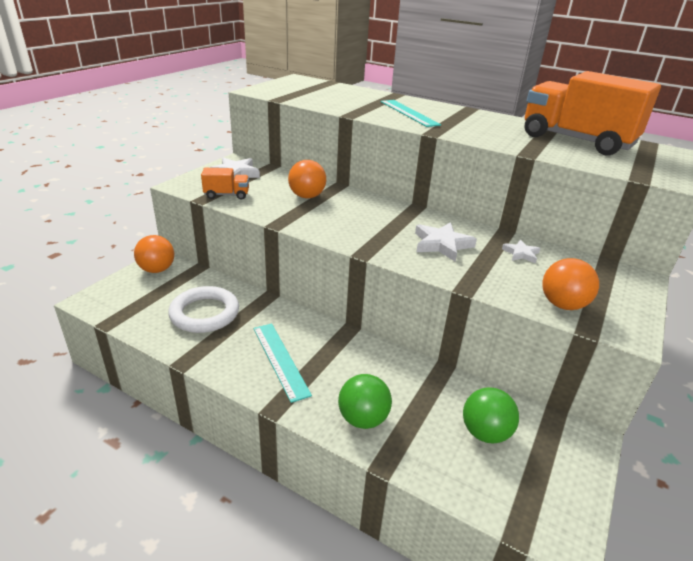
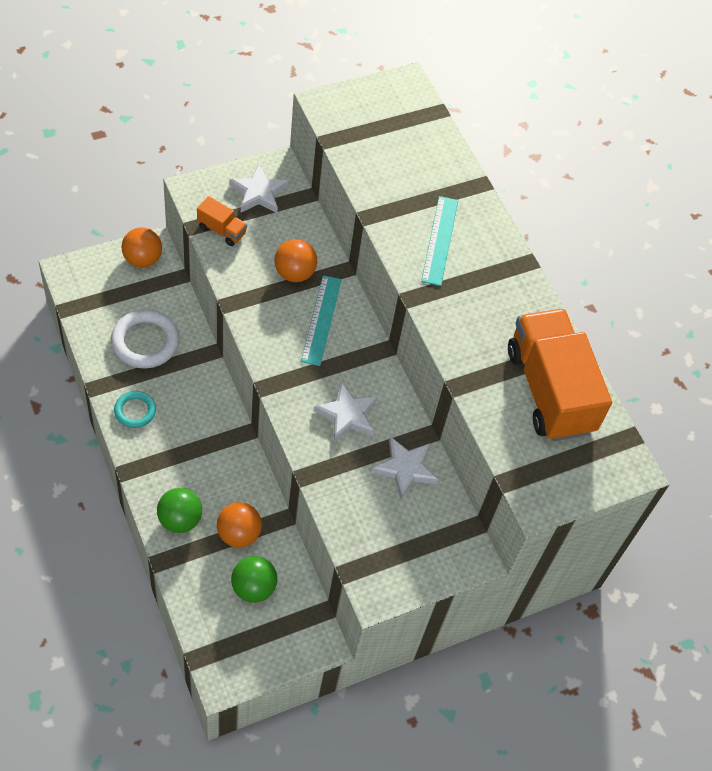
camera: 30 degrees right, 25 degrees up
(239, 361) = (135, 411): none -> turquoise ring
(280, 360) = (166, 429): turquoise ruler -> turquoise ruler (321, 320)
(521, 254) = (405, 468): white star -> white star, size x1.71
(562, 305) = (362, 539): orange ball -> orange ball (239, 534)

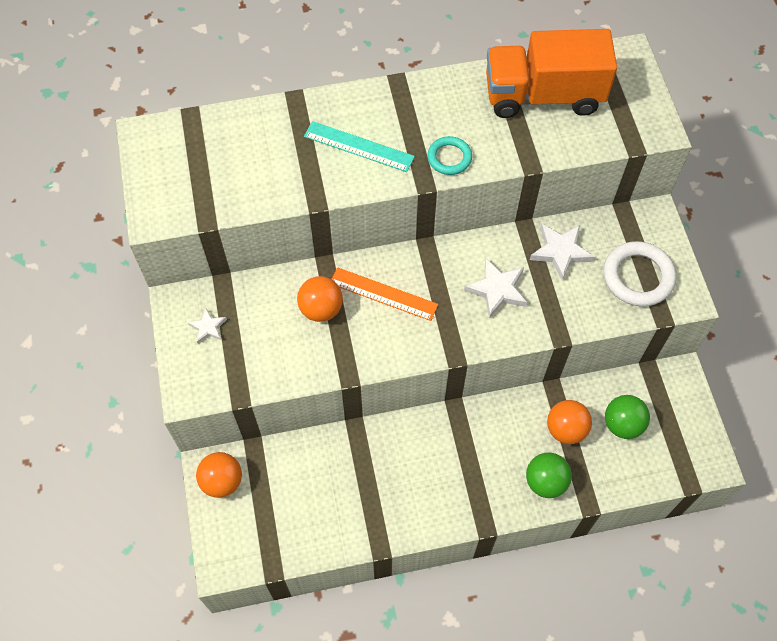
camera: 70 degrees left, 5 degrees up
(135, 411) = (415, 511): turquoise ring -> turquoise ring (449, 158)
(145, 342) = (331, 491): white ring -> white ring (638, 276)
(222, 230) = (251, 371): orange truck -> none
(258, 193) = (208, 327): white star -> white star, size x0.59
(321, 320) = (383, 294): turquoise ruler -> orange ruler

